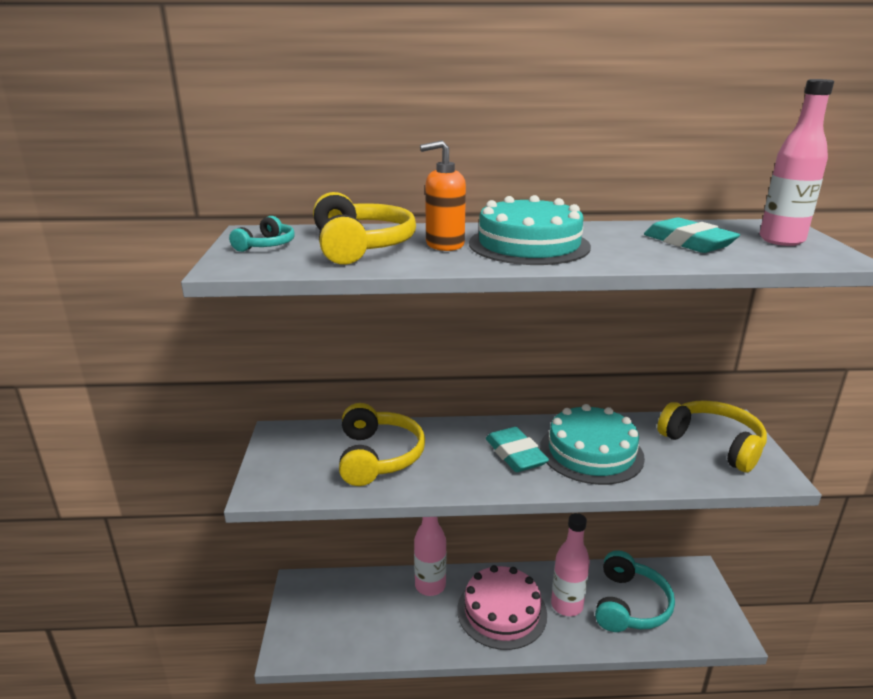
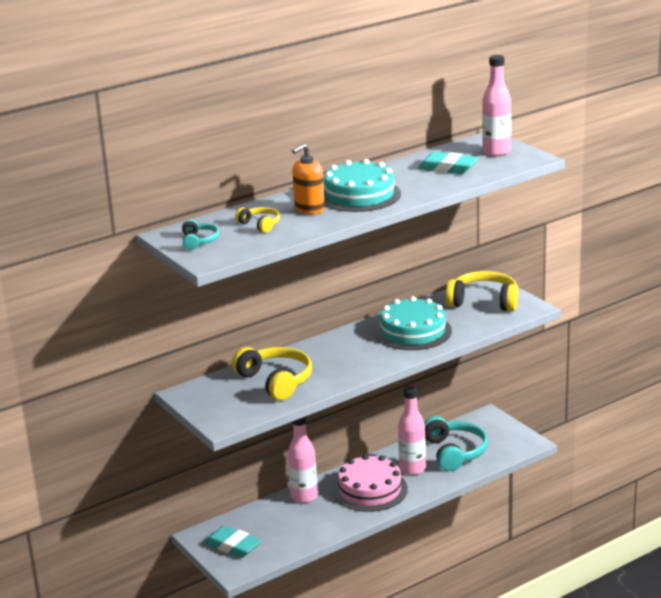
camera: 30 degrees left, 0 degrees up
(361, 246) = (260, 224): yellow headphones -> yellow headphones, size x0.52
(515, 454) = (366, 349): turquoise eraser -> turquoise eraser (233, 546)

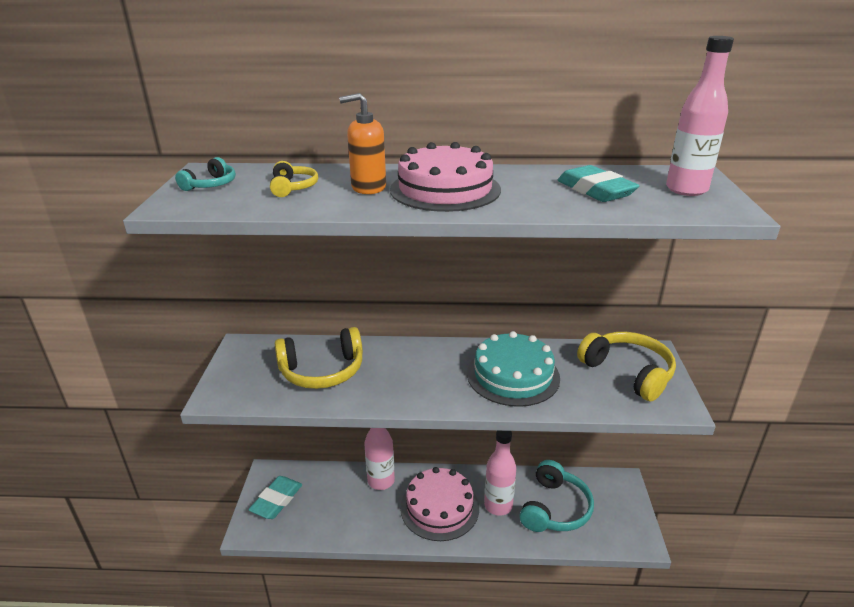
camera: 35 degrees right, 5 degrees up
(233, 546) = (277, 500): turquoise eraser -> turquoise eraser turned 45 degrees clockwise
(276, 381) = (322, 371): yellow headphones -> yellow headphones turned 75 degrees clockwise
(359, 195) = (445, 189): turquoise cake -> pink cake

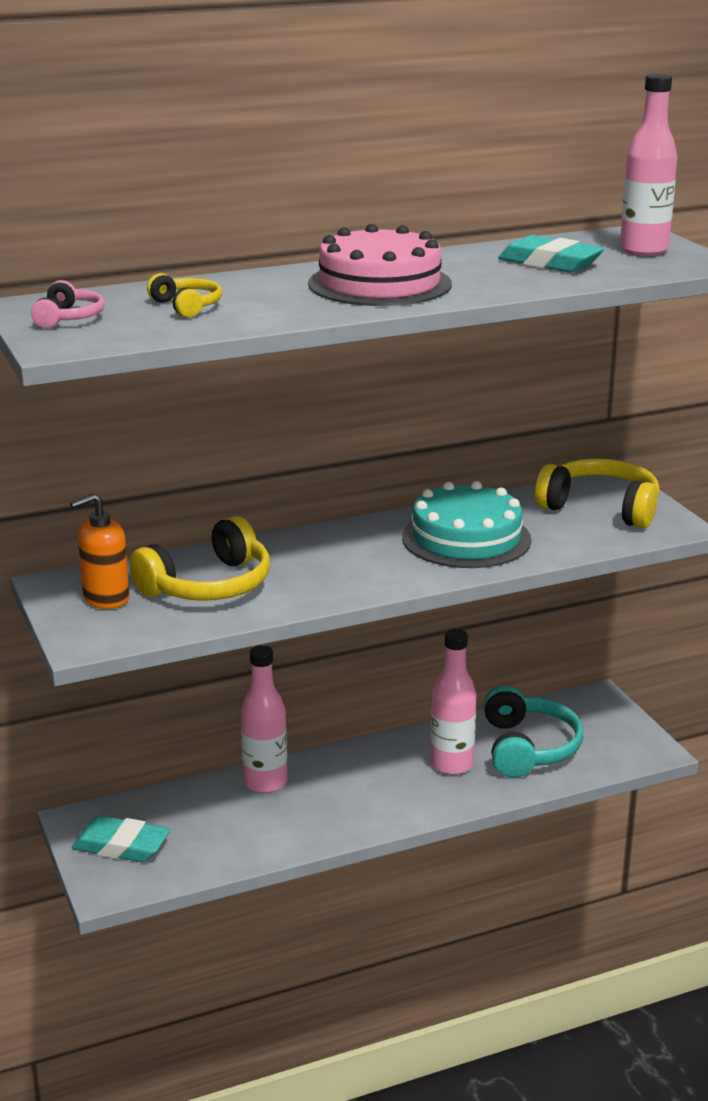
camera: 25 degrees left, 5 degrees down
(211, 185) = (69, 318): turquoise headphones -> pink headphones
(277, 500) = (121, 846): turquoise eraser -> turquoise eraser turned 75 degrees counterclockwise
(368, 187) = (283, 294): orange soap dispenser -> orange soap dispenser (105, 598)
(439, 507) = (372, 788): pink cake -> none

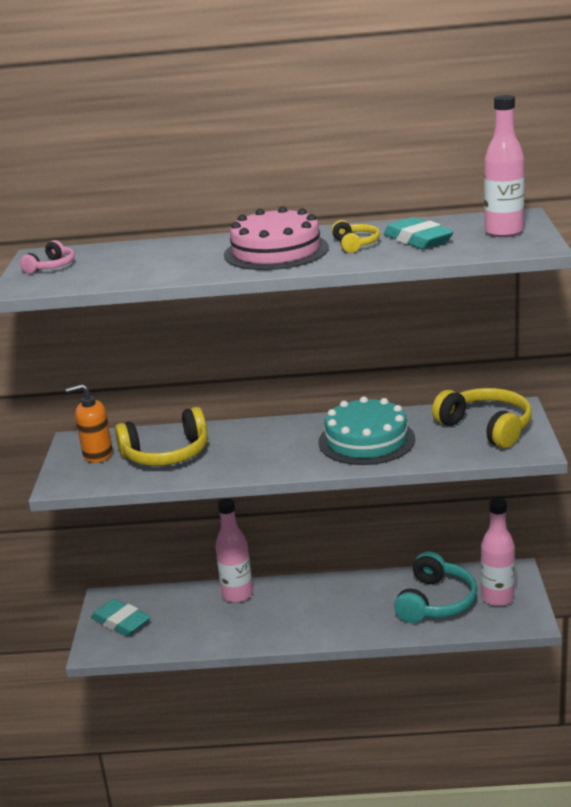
camera: 25 degrees right, 0 degrees up
(187, 306) = (131, 262): yellow headphones -> yellow headphones (355, 244)
(451, 764) = (372, 605): pink bottle -> pink bottle (497, 598)

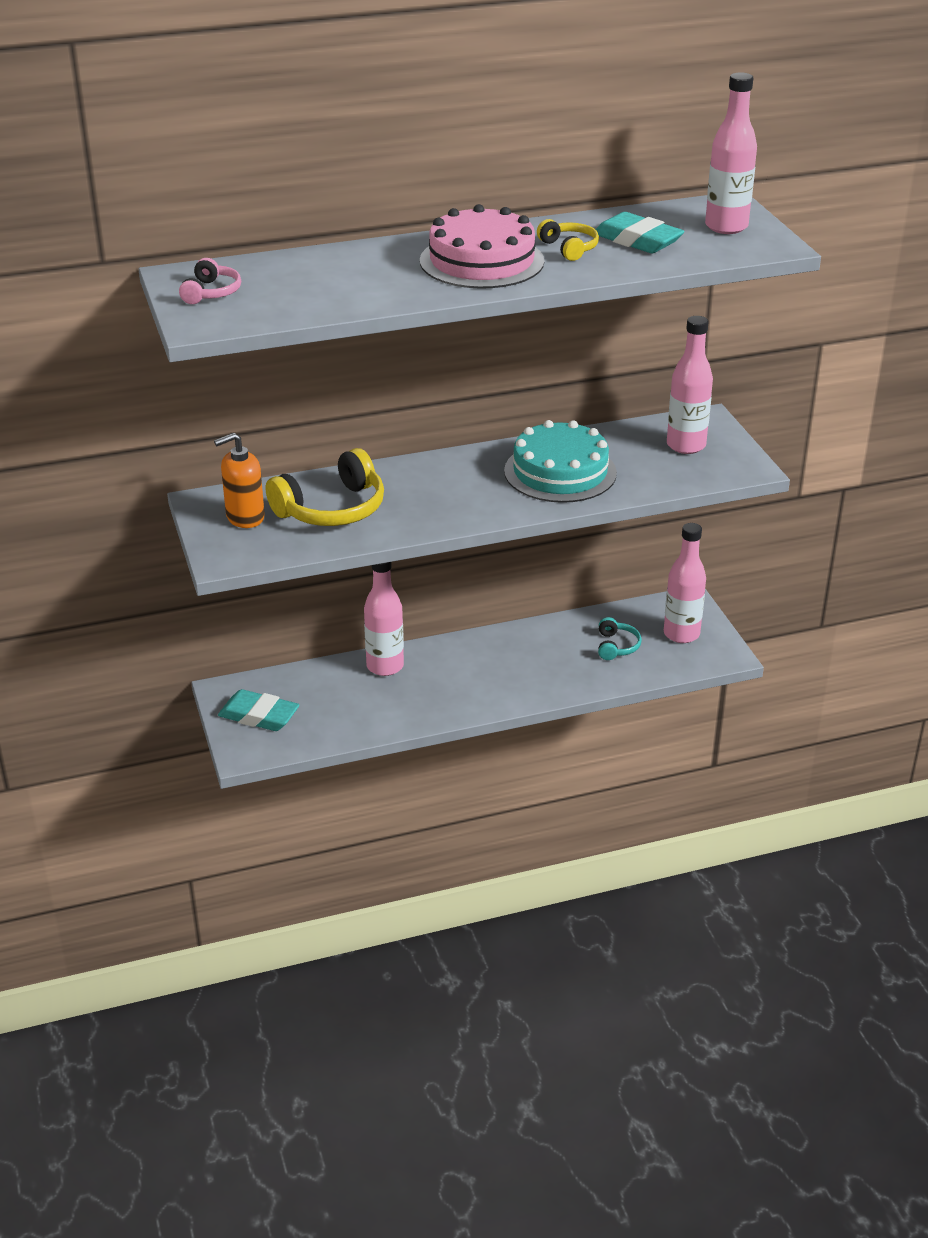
camera: 20 degrees left, 10 degrees up
(436, 602) = (616, 646): turquoise headphones -> turquoise headphones, size x0.52
(487, 427) = (686, 445): yellow headphones -> pink bottle

